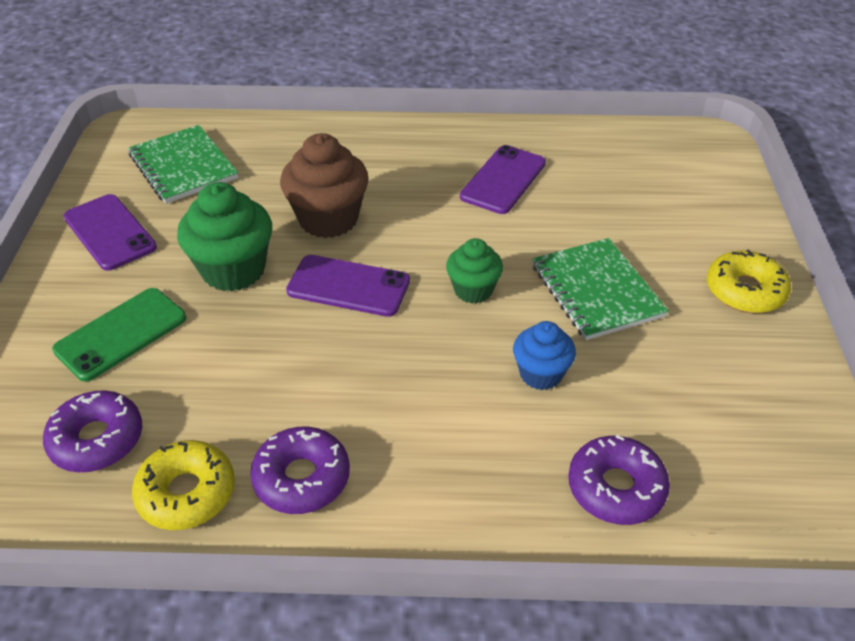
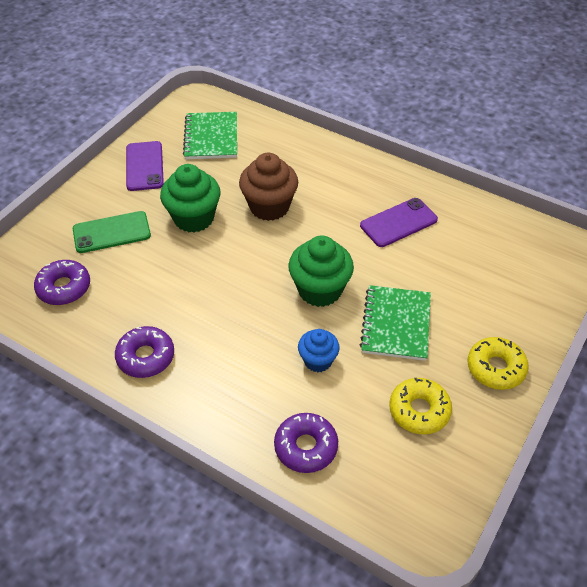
camera: 30 degrees right, 5 degrees up
(186, 493) = (86, 337): yellow donut -> yellow donut (419, 410)
(348, 286) = (249, 256): purple phone -> none
(473, 290) = (320, 290): green cupcake -> green cupcake, size x1.66

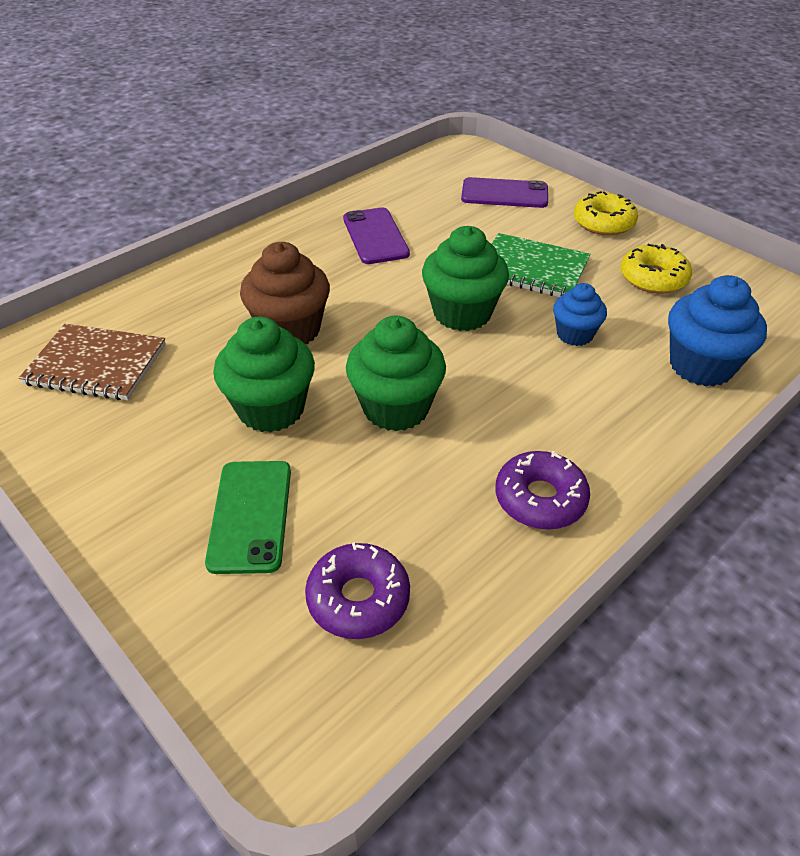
camera: 75 degrees left, 5 degrees down
(144, 166) = (107, 453): purple phone -> purple phone (504, 194)
(209, 273) = (396, 408): none -> green cupcake
(211, 137) = (96, 365): green notebook -> brown notebook
(306, 447) = (701, 366): purple donut -> blue cupcake

